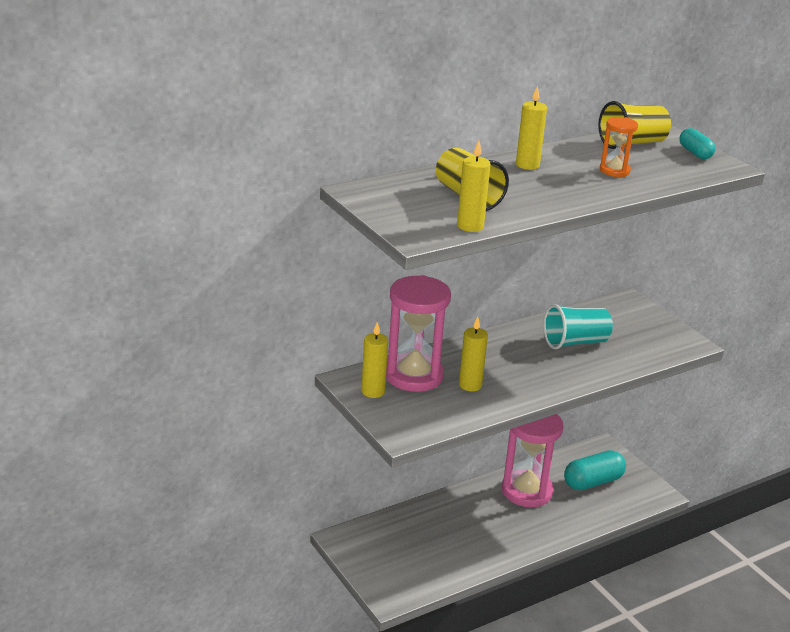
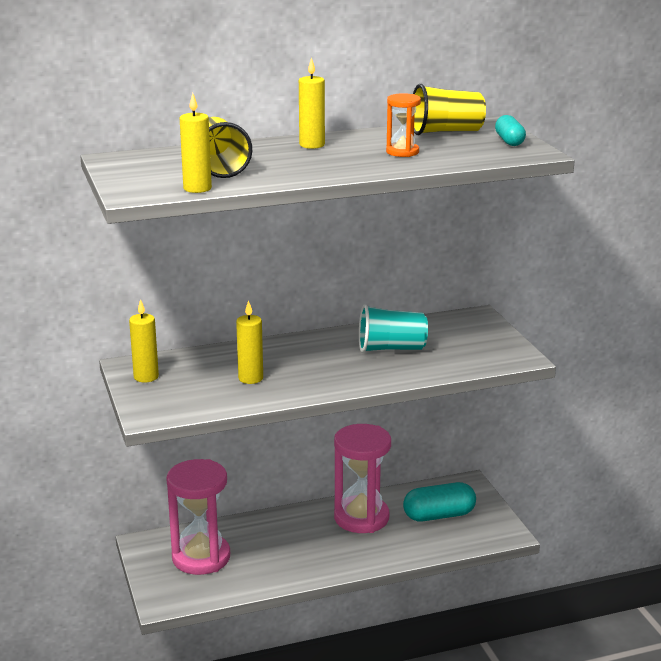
camera: 15 degrees right, 5 degrees down
(413, 376) = (198, 366): pink hourglass -> pink hourglass (201, 557)

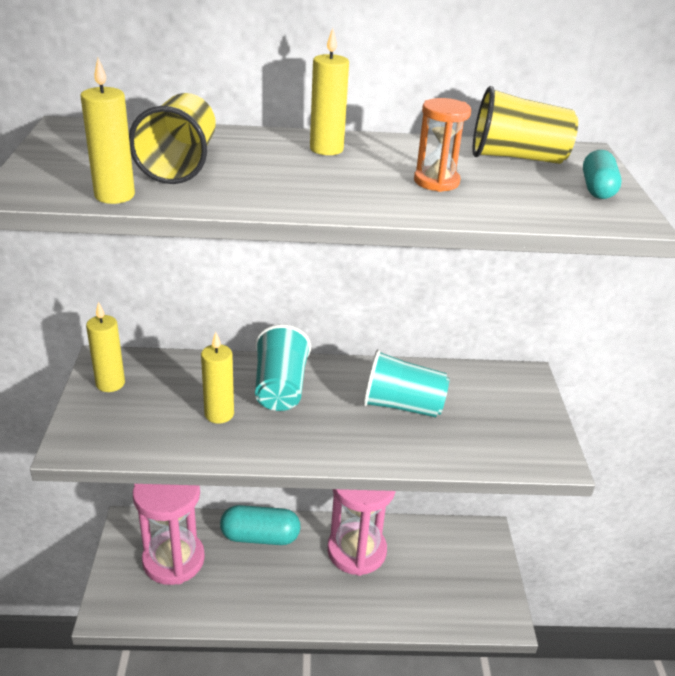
camera: 15 degrees right, 10 degrees up
(288, 355) = (280, 388): none -> turquoise cup
(439, 515) = (439, 571): turquoise capsule -> turquoise capsule (260, 536)

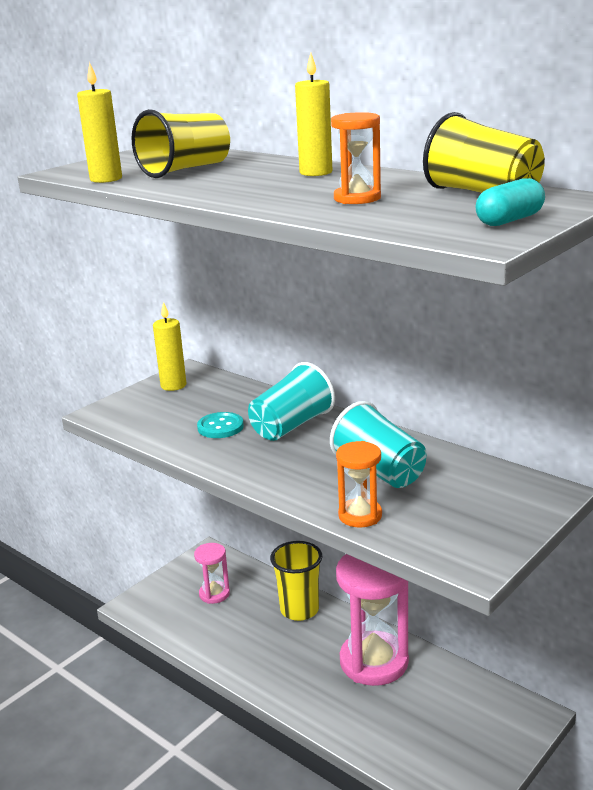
camera: 45 degrees right, 10 degrees down
(173, 560) = (214, 594): pink hourglass -> pink hourglass, size x0.50
(219, 414) = (220, 427): yellow candle -> turquoise button
(260, 536) = (299, 610): turquoise capsule -> yellow cup
(439, 454) = (360, 515): none -> orange hourglass

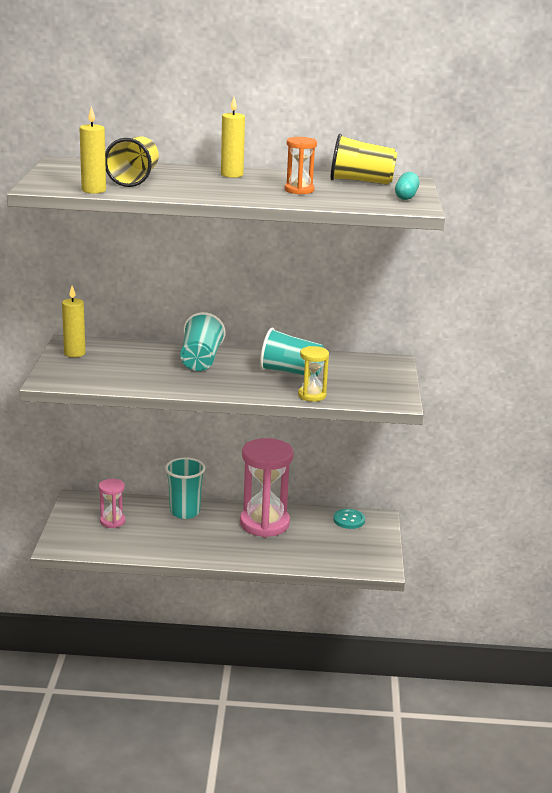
camera: 40 degrees left, 0 degrees up
(220, 427) = (153, 371): turquoise button -> turquoise button (349, 520)
(299, 610) = (185, 512): yellow cup -> turquoise cup
(360, 515) = (312, 395): orange hourglass -> yellow hourglass

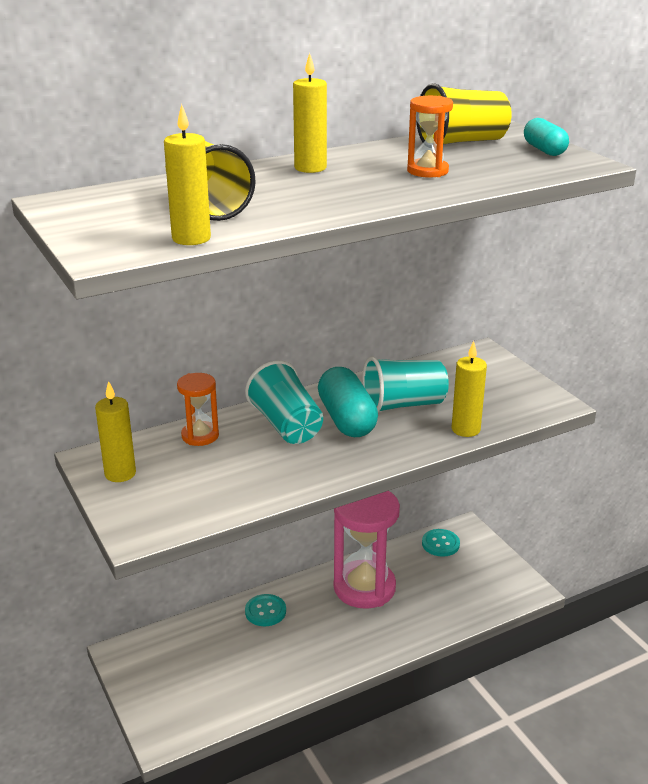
camera: 30 degrees left, 5 degrees up
(112, 521) = (195, 665): pink hourglass -> none
(142, 350) = (200, 436): none -> orange hourglass
(185, 512) = (265, 611): turquoise cup -> turquoise button
(242, 368) = (346, 419): none -> turquoise capsule
(312, 395) = (465, 429): yellow hourglass -> yellow candle

